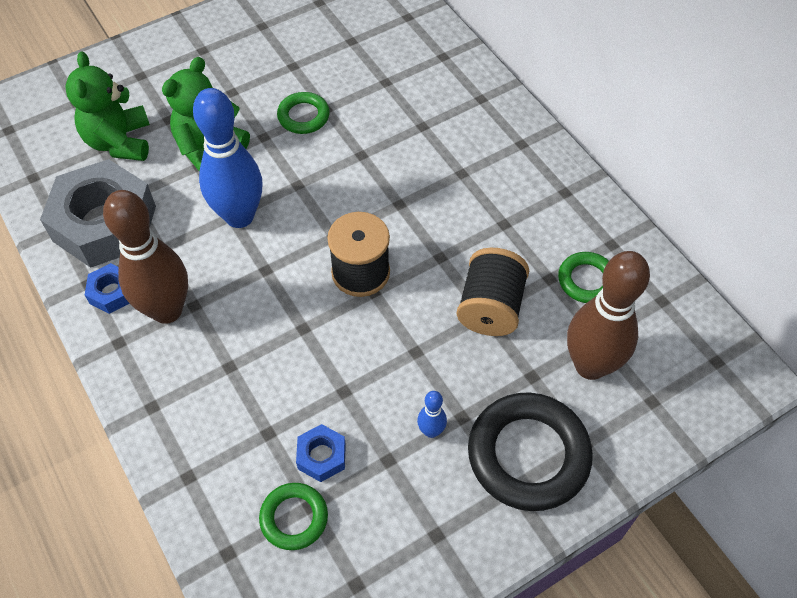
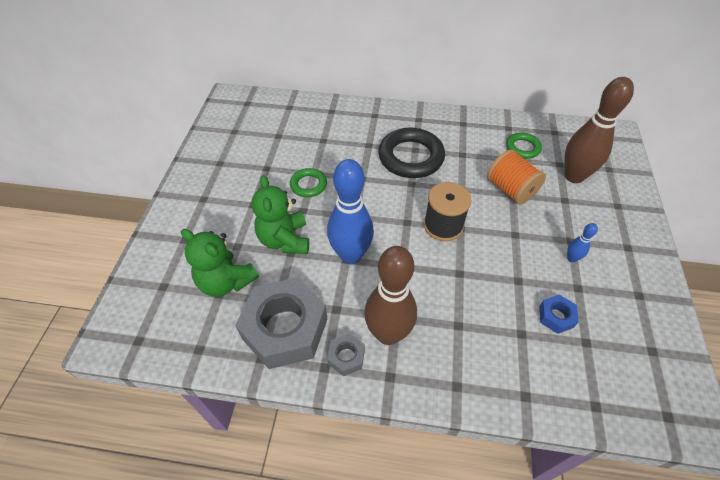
camera: 50 degrees left, 5 degrees down
(112, 292) = (346, 357): blue nut -> grey nut
(294, 518) = (591, 355): green ring -> none
(490, 307) = (510, 190): black spool -> orange spool
(528, 455) = (612, 229): black ring -> black ring (411, 157)

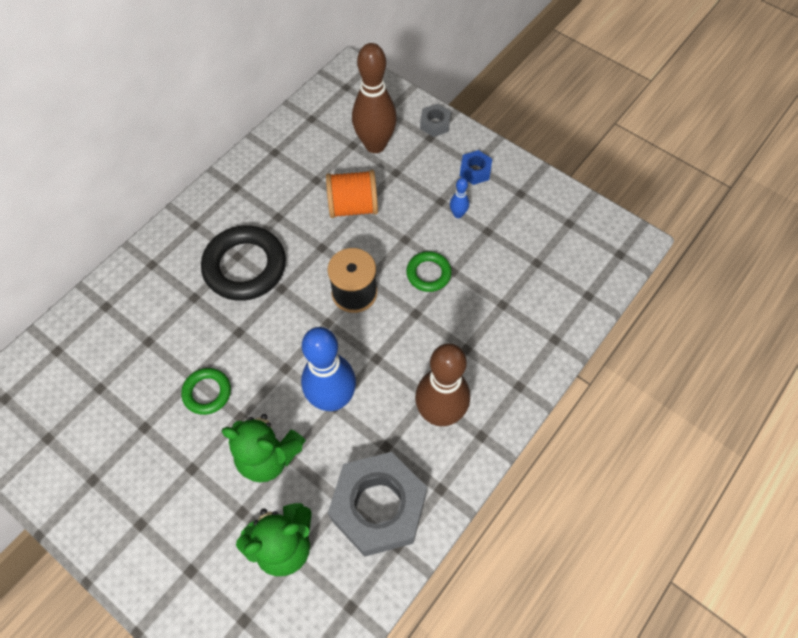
camera: 60 degrees left, 10 degrees up
(346, 357) = (441, 464): grey nut -> grey nut (435, 124)
(522, 148) = (310, 159): green ring -> green ring (428, 273)
(556, 317) = (503, 267): blue nut -> blue nut (475, 171)

